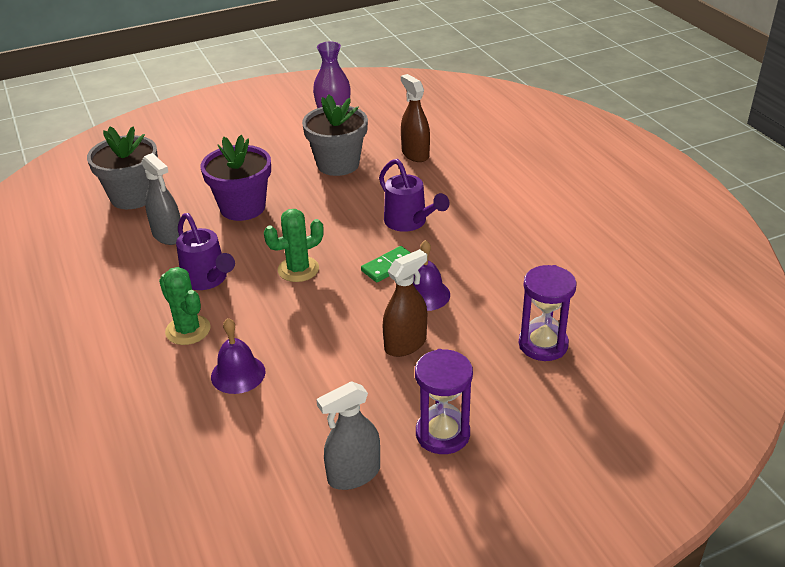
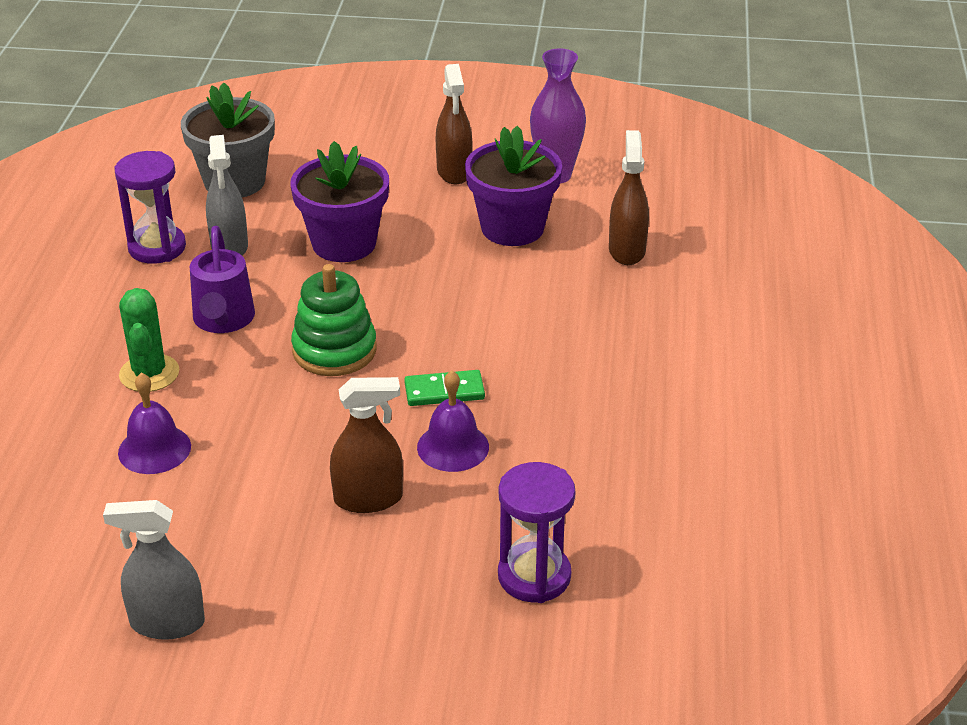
camera: 30 degrees right, 0 degrees up
(271, 145) = (454, 171): none -> brown spray bottle
(298, 269) = (334, 350): green cactus -> green stacking toy
(338, 164) = (512, 228): grey flower pot -> purple flower pot
(409, 222) = (526, 343): purple watering can -> none
(442, 434) = (305, 626): purple hourglass -> purple hourglass (157, 247)

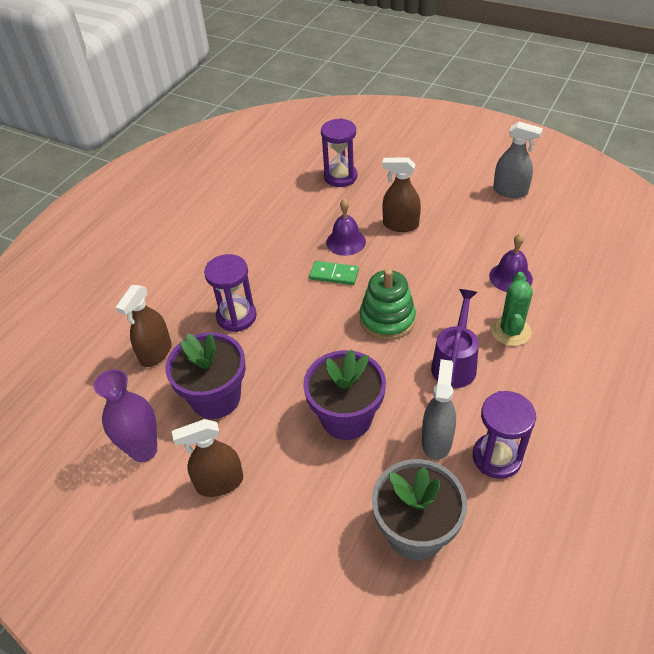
camera: 155 degrees left, 10 degrees up
(454, 171) = (219, 483): brown spray bottle -> brown spray bottle turned 120 degrees counterclockwise
(553, 308) = (236, 317): none -> purple hourglass

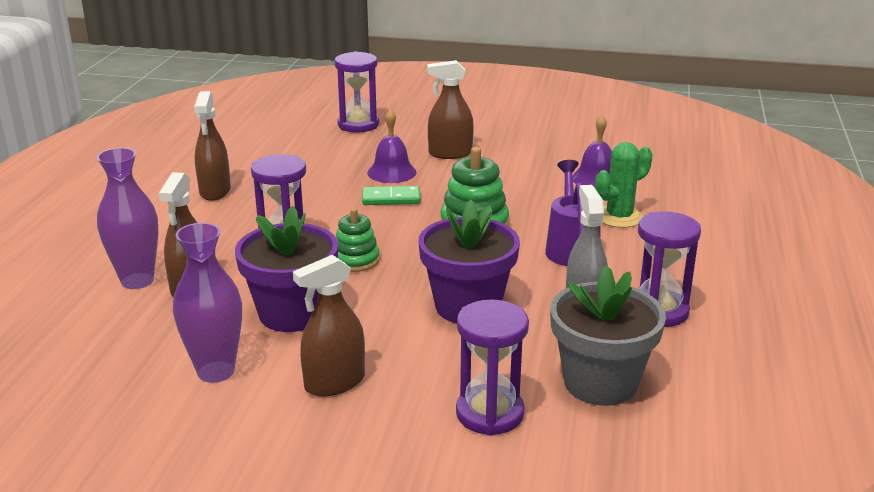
camera: 20 degrees left, 20 degrees down
(123, 338) = (137, 280): none -> purple vase
(207, 244) = (215, 191): none -> brown spray bottle
(282, 345) = (356, 260): none -> green stacking toy
(318, 545) = (489, 413): none -> purple hourglass
(510, 191) = (560, 118): grey spray bottle -> none
(510, 331) = (619, 217): green cactus -> green cactus turned 60 degrees clockwise

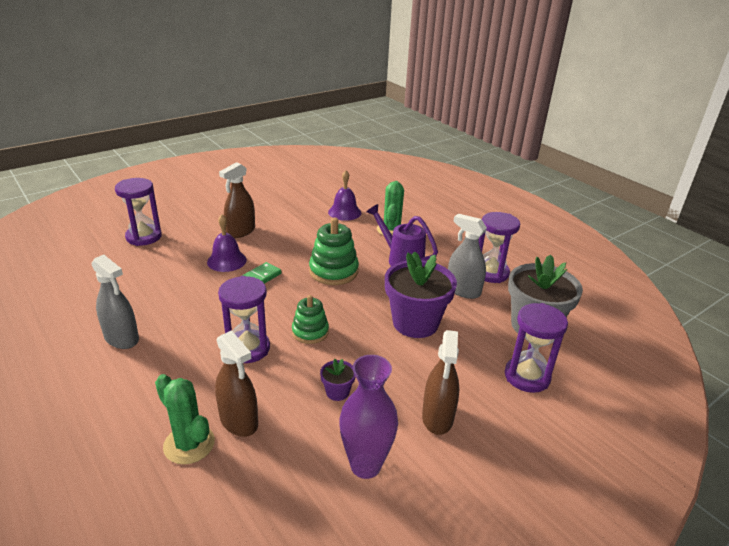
camera: 50 degrees left, 5 degrees up
(137, 280) = (189, 444): purple vase -> green cactus
(215, 191) = (121, 338): brown spray bottle -> grey spray bottle
(292, 313) = (337, 392): purple flower pot -> purple flower pot, size x0.44

